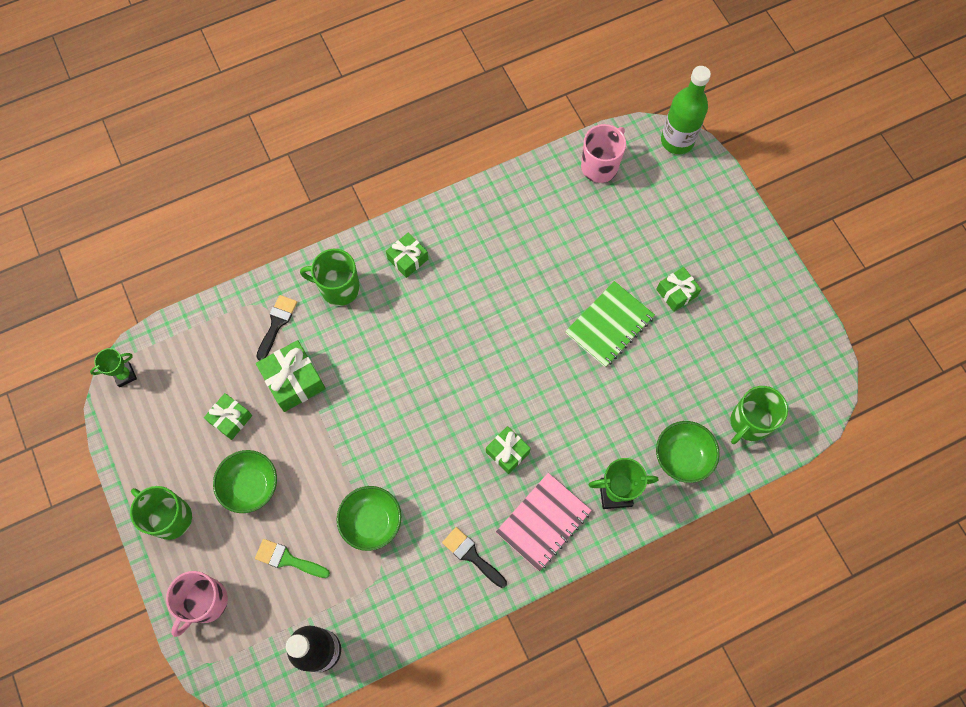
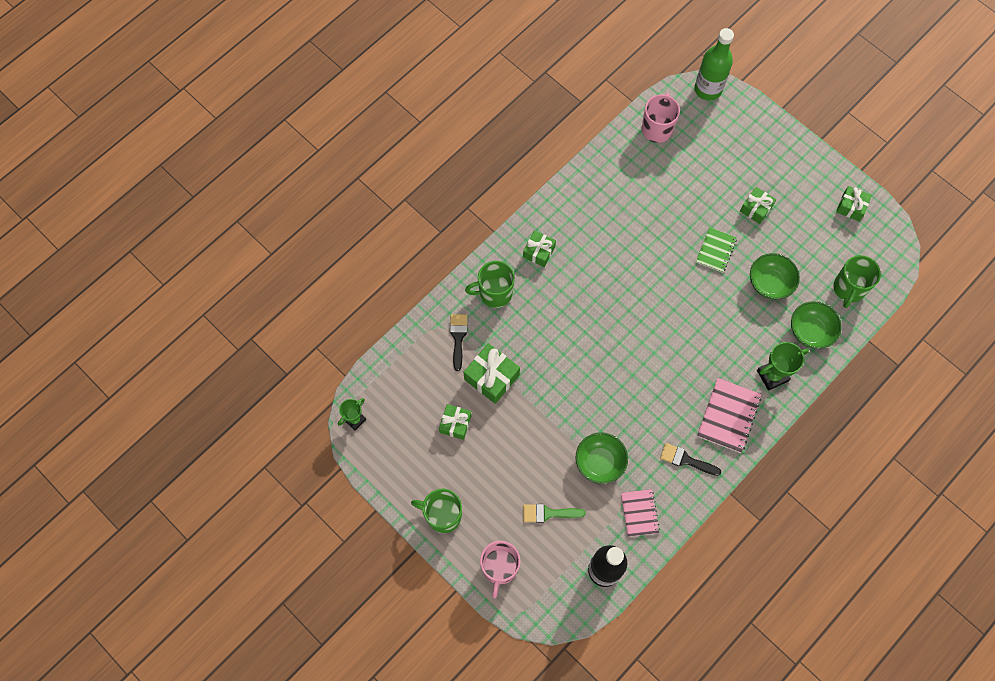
camera: 20 degrees left, 0 degrees up
(250, 486) = (494, 469): green bowl -> green bowl (770, 283)
(391, 598) = (639, 513): none -> pink notebook
(507, 452) = (680, 373): green gift -> green gift (851, 207)
(609, 325) = (715, 250): green notebook -> green notebook, size x0.66

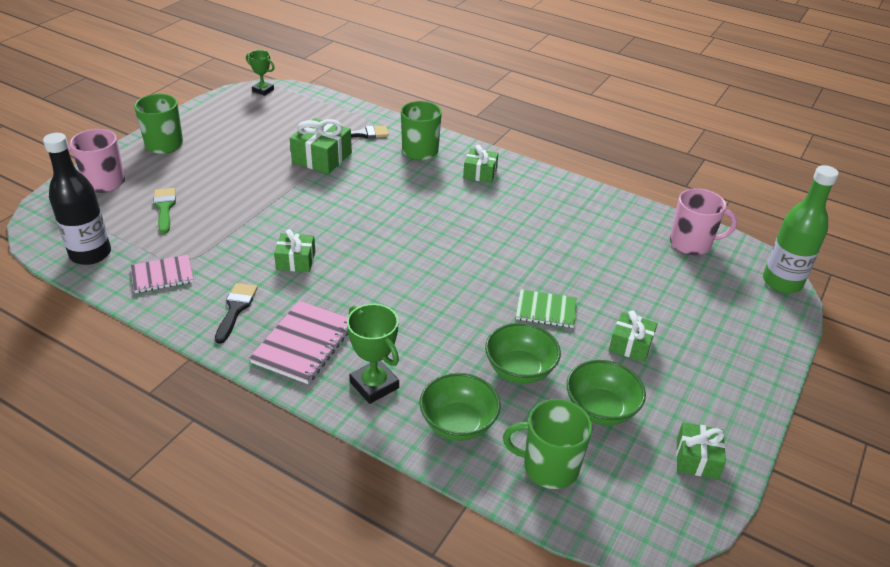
camera: 75 degrees right, 30 degrees down
(455, 424) = (265, 142): green gift -> green gift (296, 260)
(600, 462) = (228, 238): green bowl -> green bowl (600, 409)
(728, 416) = (303, 344): pink notebook -> pink notebook turned 75 degrees counterclockwise

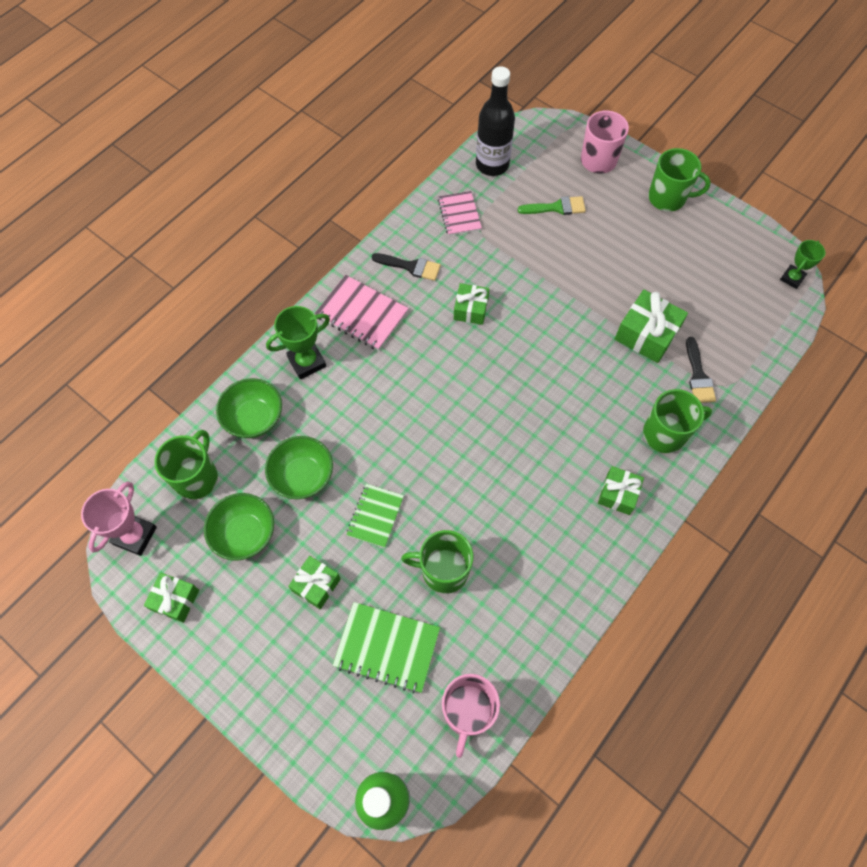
camera: 100 degrees right, 25 degrees up
(582, 263) = (443, 571): none -> green mug
(642, 516) = (135, 536): none -> pink trophy
(665, 292) = (387, 647): none -> green notebook

